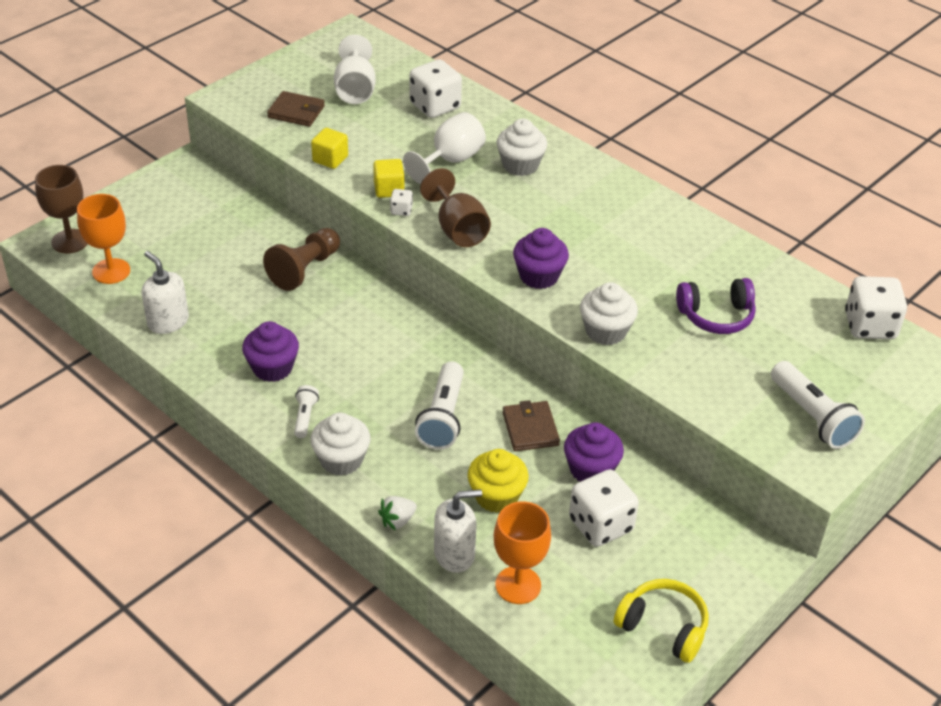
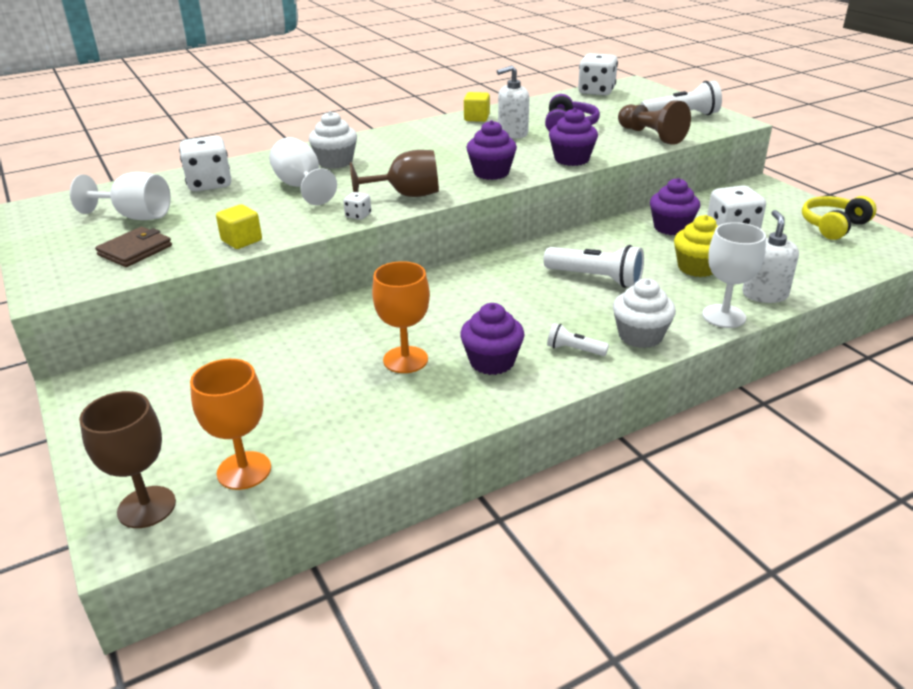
camera: 70 degrees left, 10 degrees down
(168, 322) = (375, 429): white soap dispenser -> white soap dispenser (512, 133)
(304, 269) = (345, 325): brown pawn -> brown pawn (651, 136)
(389, 189) = (320, 218): yellow cube -> yellow cube (476, 118)
(397, 520) = (724, 316): white strawberry -> white goblet
(518, 585) = (798, 272): orange goblet -> orange goblet (405, 360)
(530, 429) = (620, 243): brown wallet -> none
(605, 331) = (571, 159): white cupcake -> purple cupcake

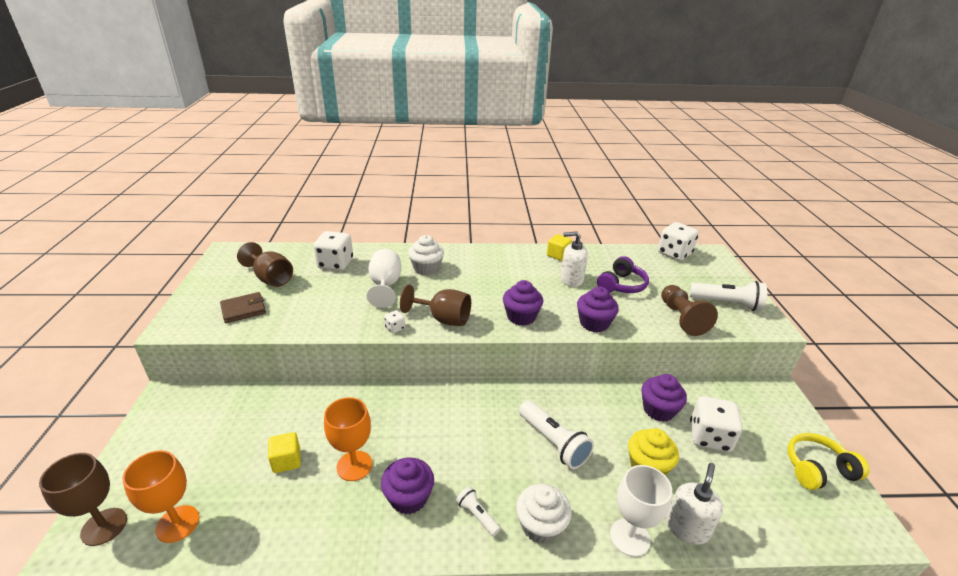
camera: 25 degrees right, 0 degrees up
(135, 216) = (271, 278): white goblet -> brown goblet
(241, 241) = (306, 324): yellow cube -> yellow cube (287, 461)

